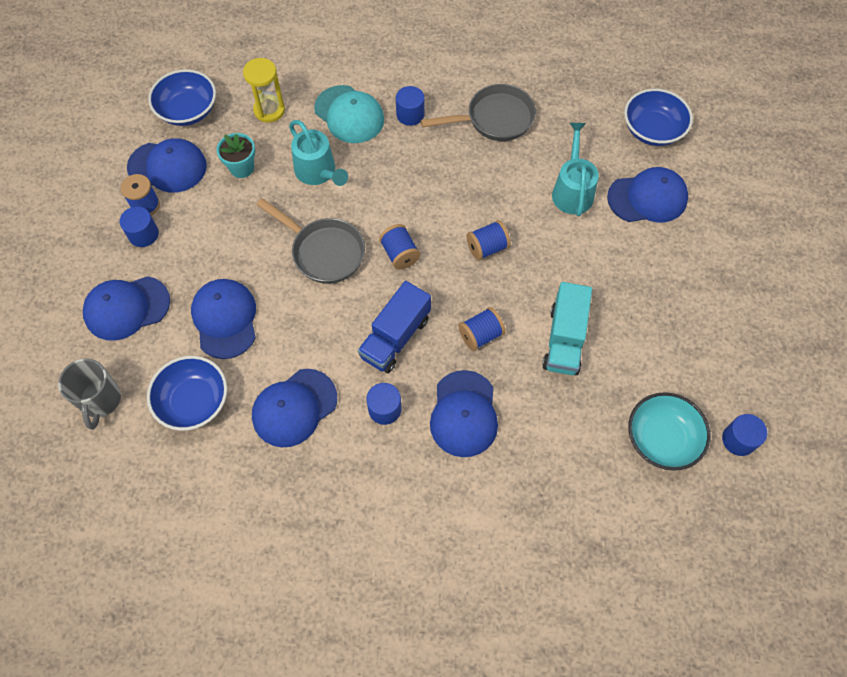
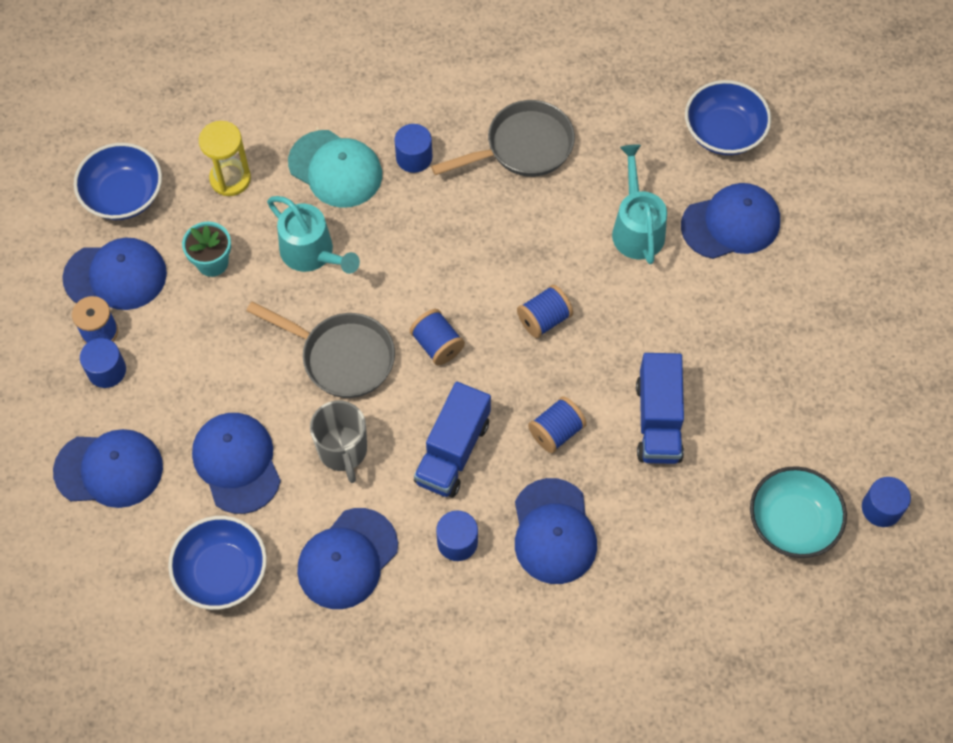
camera: 10 degrees left, 0 degrees up
(100, 400) = (106, 590): grey mug -> grey mug (343, 451)
(126, 308) = (109, 469): blue cap -> blue cap turned 150 degrees counterclockwise
(564, 339) = (658, 420): turquoise truck -> blue truck

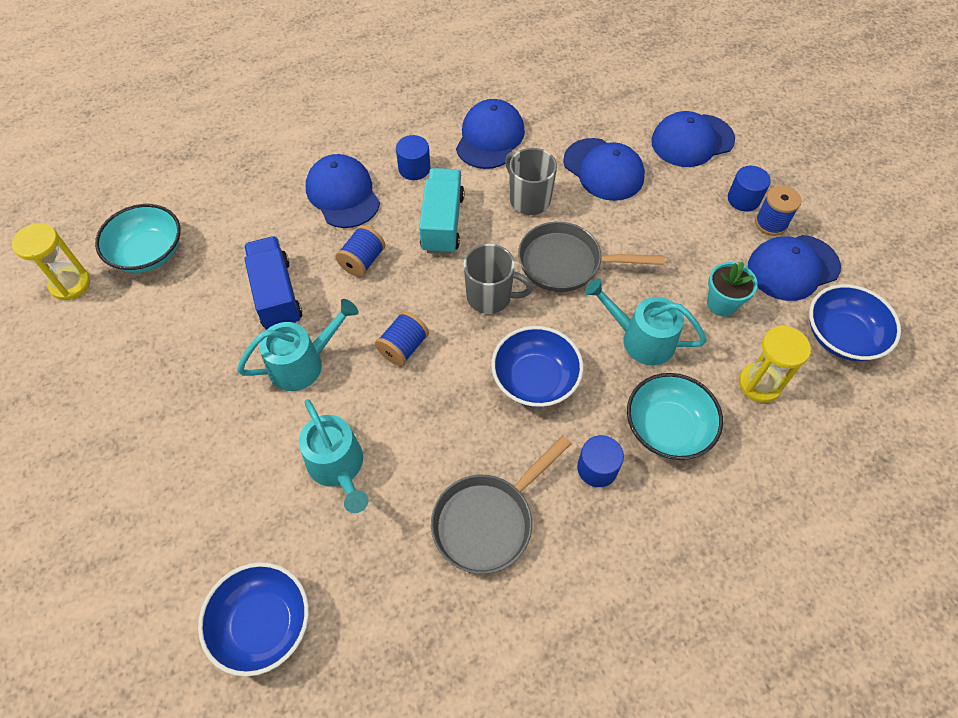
camera: 160 degrees right, 5 degrees down
(222, 572) = (572, 108): blue bowl -> blue bowl (535, 379)
(335, 169) = (667, 428): turquoise cap -> turquoise bowl
(437, 345) = (490, 297): blue spool -> grey mug
(453, 451) = (442, 223): blue truck -> turquoise truck
(646, 335) = (303, 363): none -> turquoise watering can
(731, 223) = (237, 506): blue cap -> none
(881, 508) = (70, 284): blue cylinder -> yellow hourglass

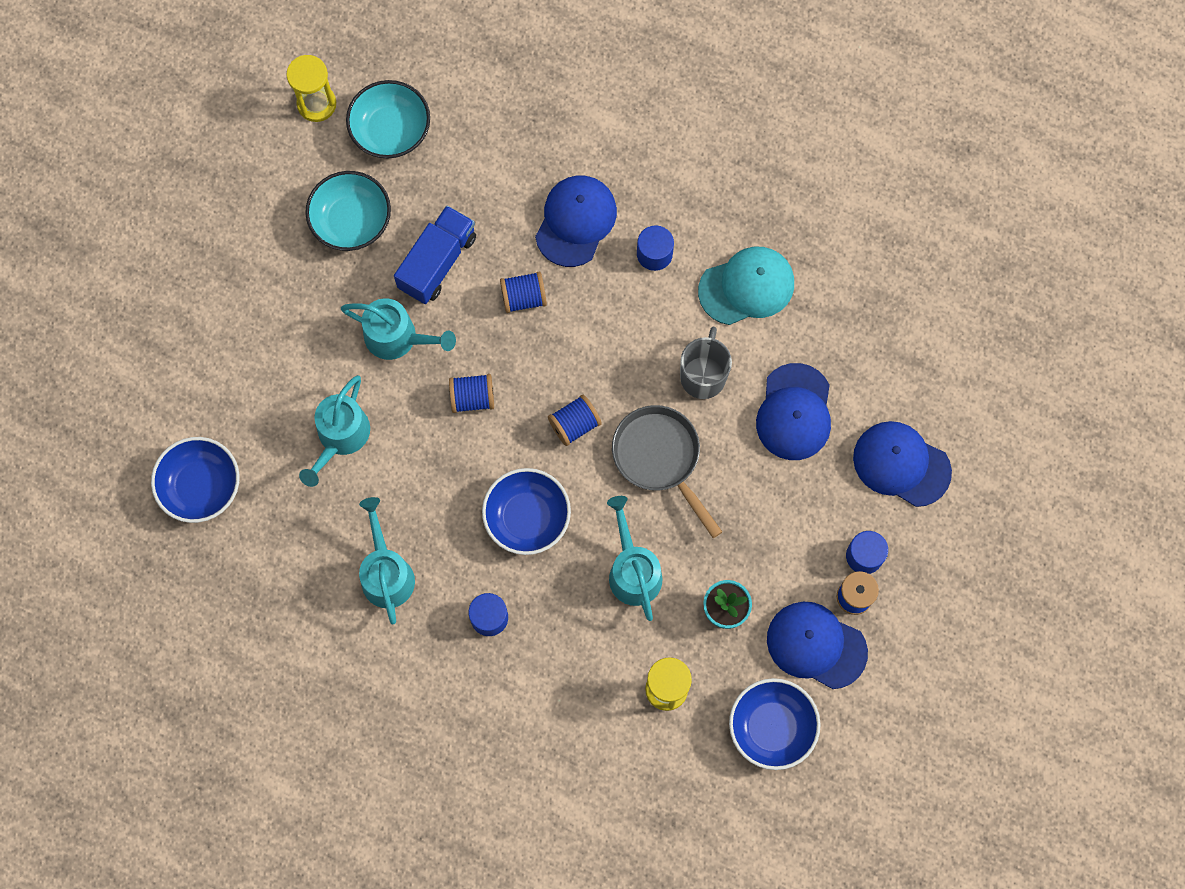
camera: 50 degrees right, 15 degrees up
(442, 223) = (615, 327): turquoise truck -> none
(488, 521) = (386, 572): grey pan -> turquoise watering can
(490, 137) = (747, 287): blue cap -> turquoise cap
(490, 297) = (574, 424): grey mug -> blue spool
(667, 428) = (566, 645): turquoise bowl -> turquoise bowl (351, 221)

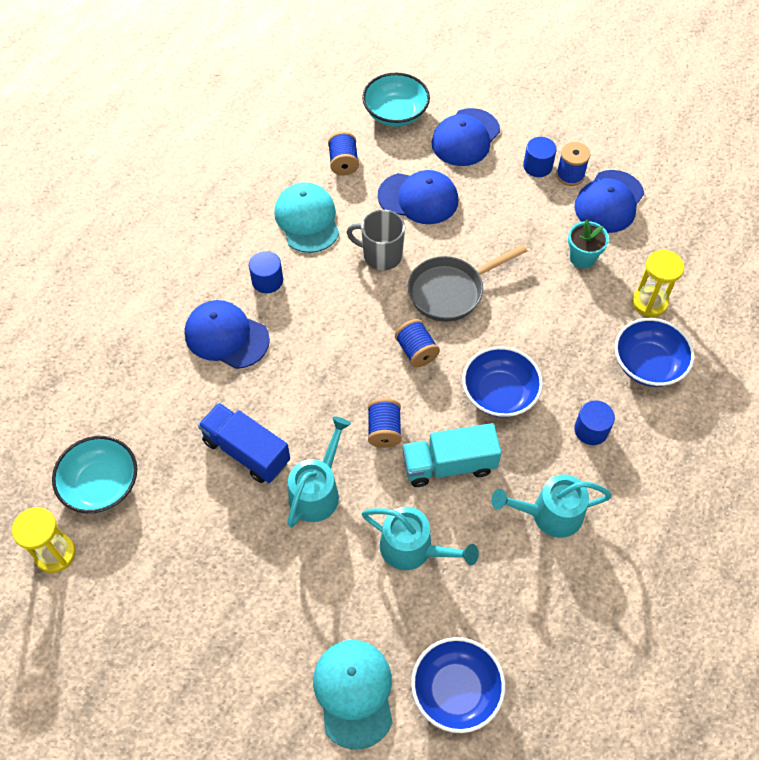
camera: 85 degrees left, 15 degrees down
(195, 393) = (354, 692): none -> turquoise cap
(351, 221) = (189, 527): turquoise bowl -> turquoise bowl (395, 113)
(436, 467) = (449, 465): none -> turquoise truck
(523, 298) = (292, 382): blue spool -> blue spool (343, 163)
(633, 570) = (548, 318): turquoise watering can -> none
(772, 727) = (676, 235): blue bowl -> blue bowl (648, 364)

